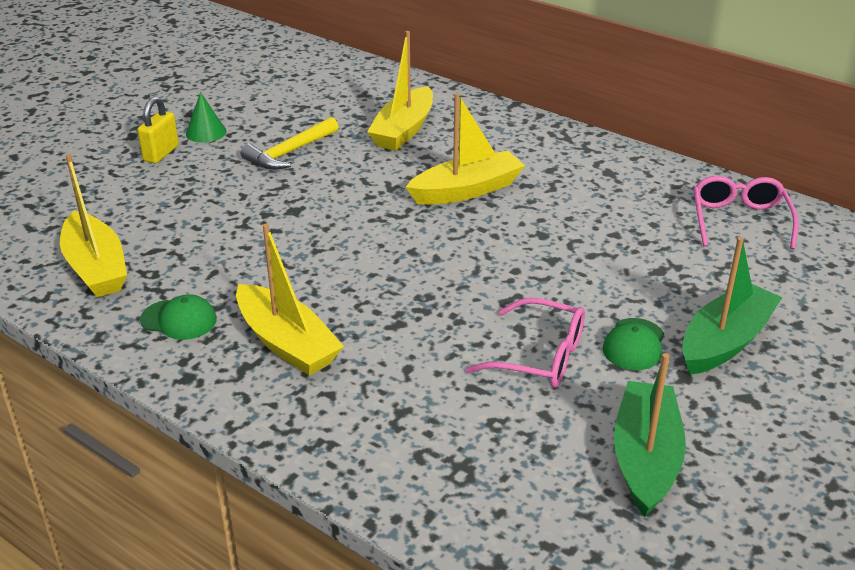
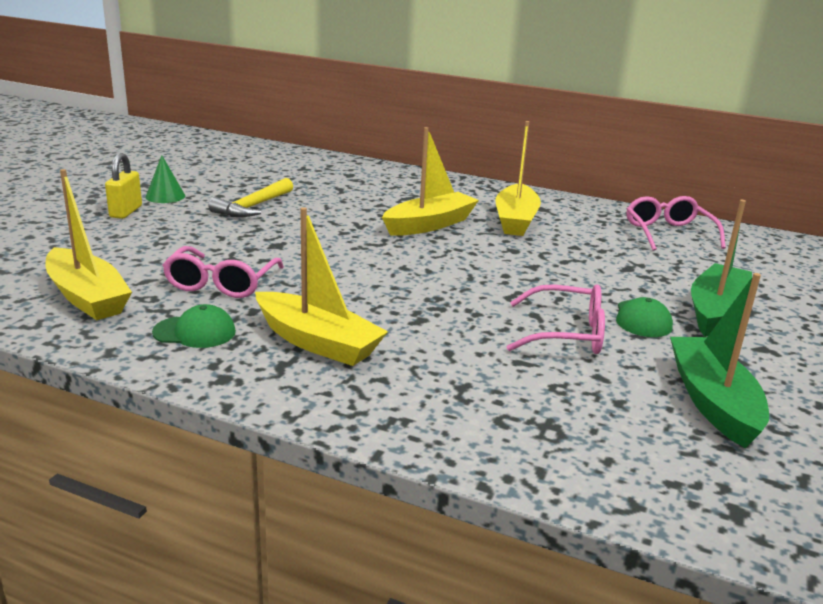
camera: 15 degrees left, 10 degrees down
(222, 260) = (221, 284): none -> pink glasses
(403, 130) = (351, 189): yellow boat -> yellow boat (515, 220)

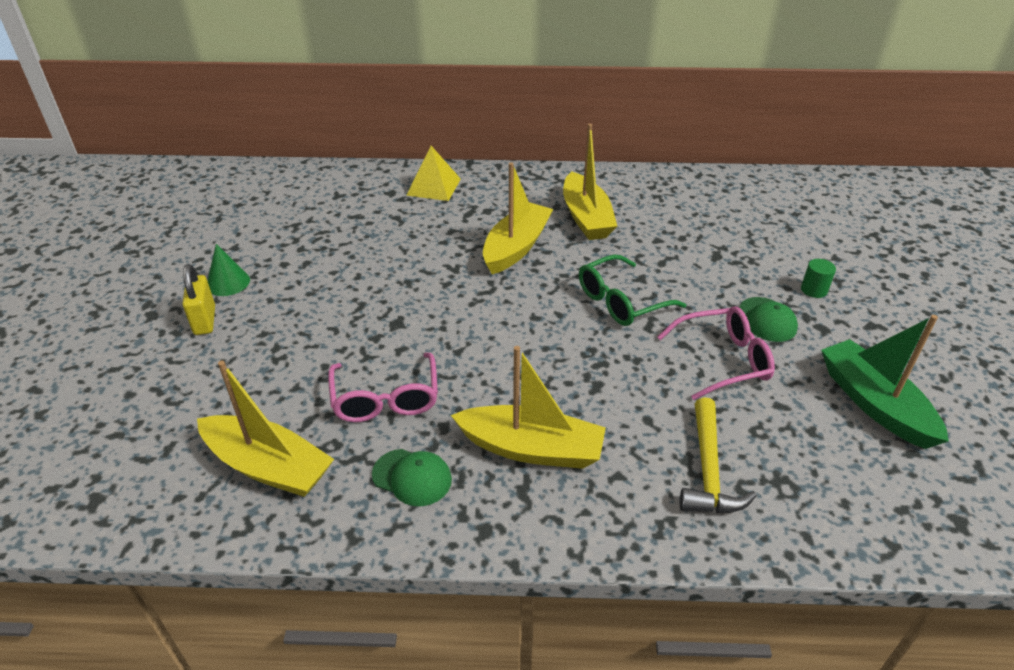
camera: 20 degrees left, 15 degrees up
(195, 332) = (412, 477): green cap -> green cap turned 45 degrees clockwise
(253, 207) = (331, 272): yellow hammer -> yellow hammer (708, 470)
(390, 178) = (434, 187): none -> yellow pyramid
(497, 275) = (620, 301): none -> green glasses
(668, 233) = (719, 197): pink glasses -> none
(716, 311) = (814, 290): green boat -> green cylinder

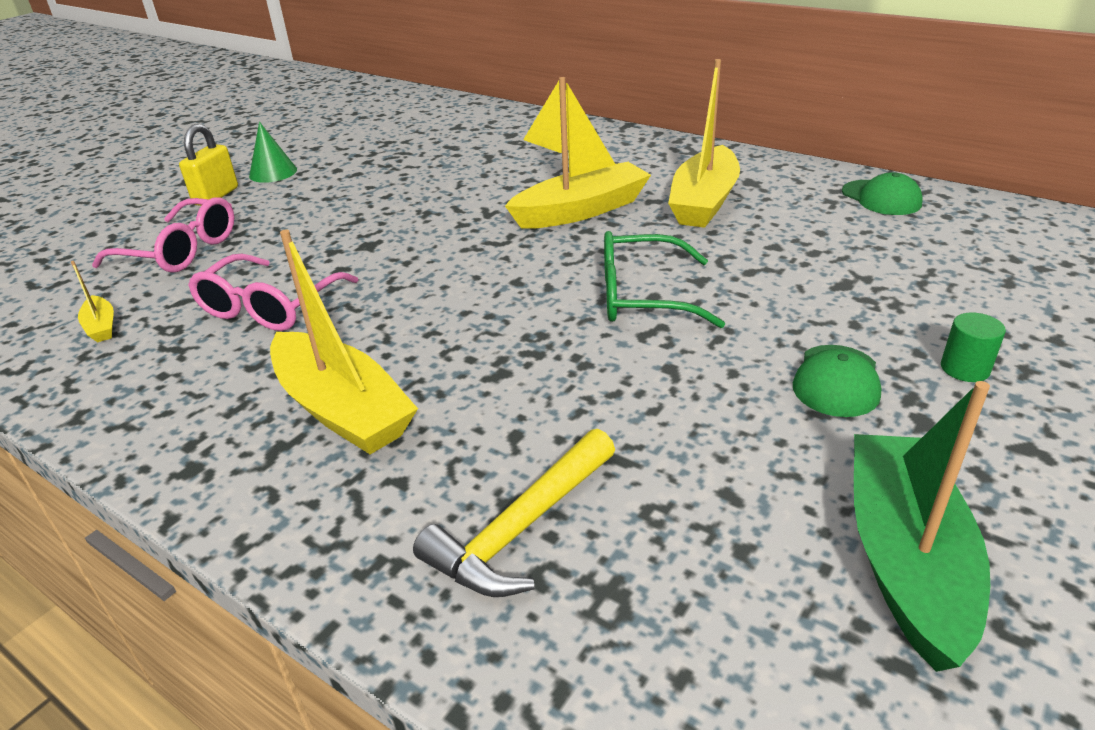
camera: 35 degrees right, 5 degrees down
(268, 466) = (101, 326): yellow boat -> yellow boat, size x0.44
(412, 477) = (196, 386): green cap -> green cap (881, 198)
(723, 360) = (706, 406): pink glasses -> pink glasses (181, 251)

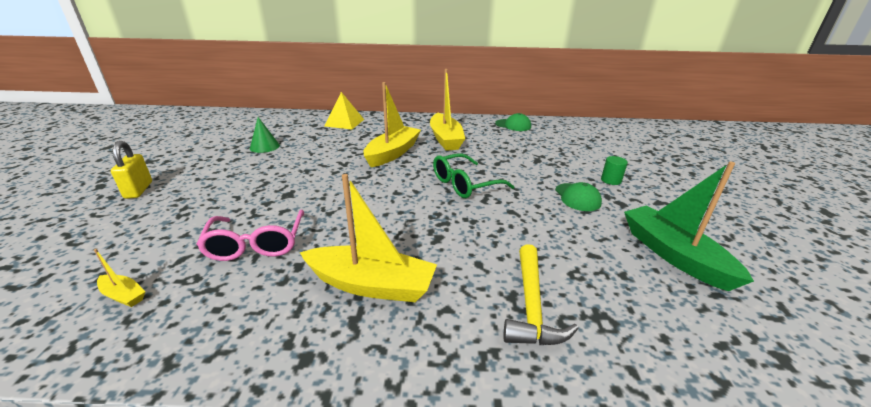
camera: 35 degrees left, 5 degrees down
(181, 251) = (145, 229): pink glasses -> none
(273, 172) = (172, 168): green cone -> green cone (264, 146)

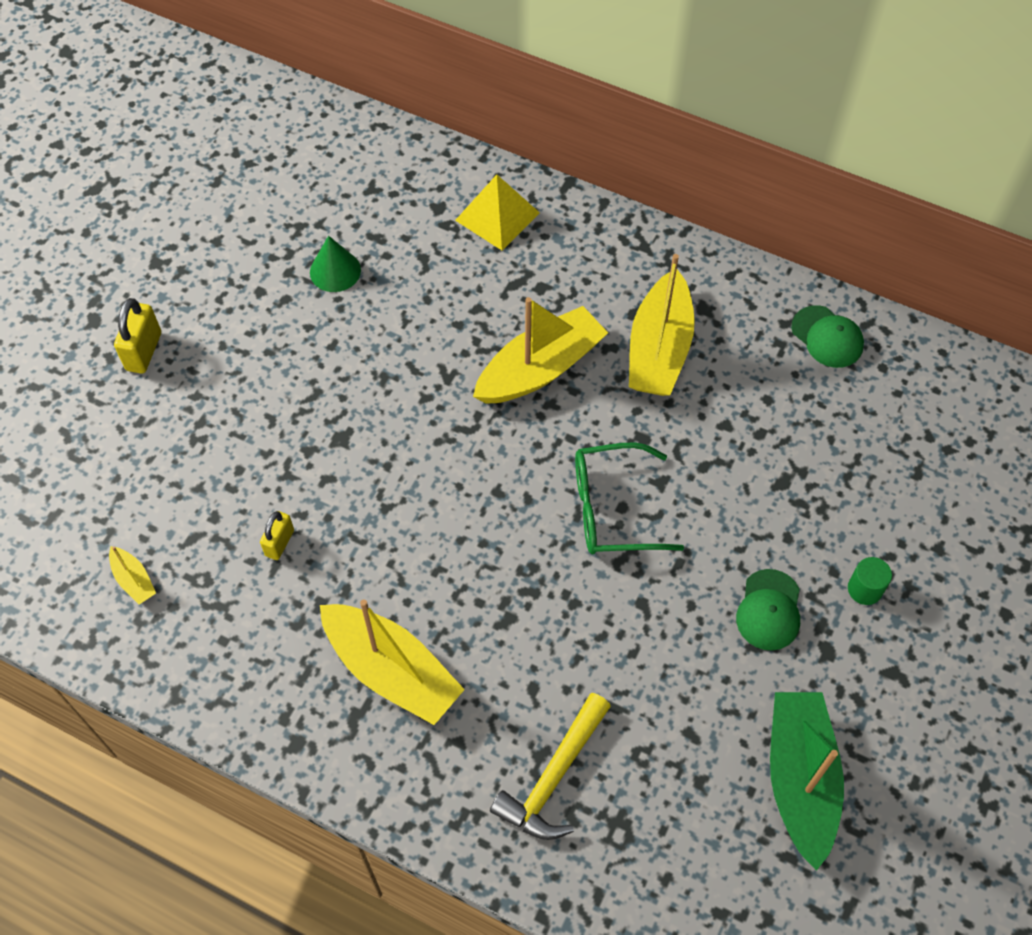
camera: 25 degrees right, 30 degrees up
(256, 244) = (280, 543): pink glasses -> yellow padlock

